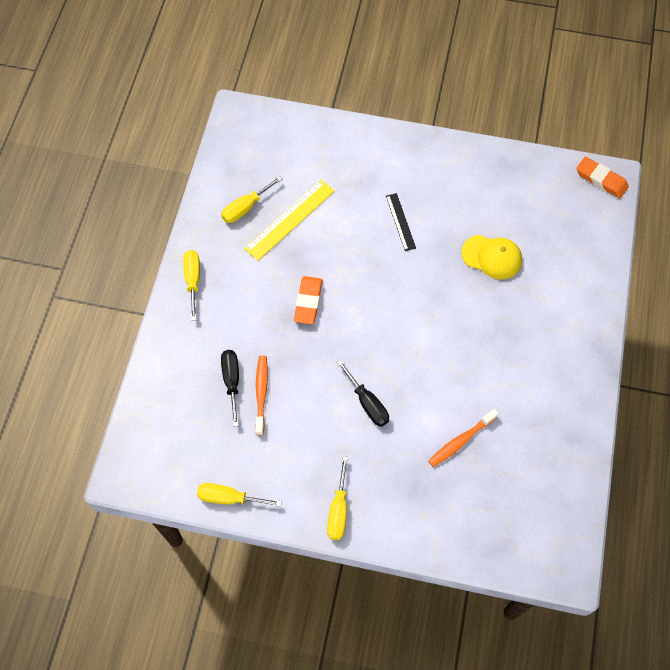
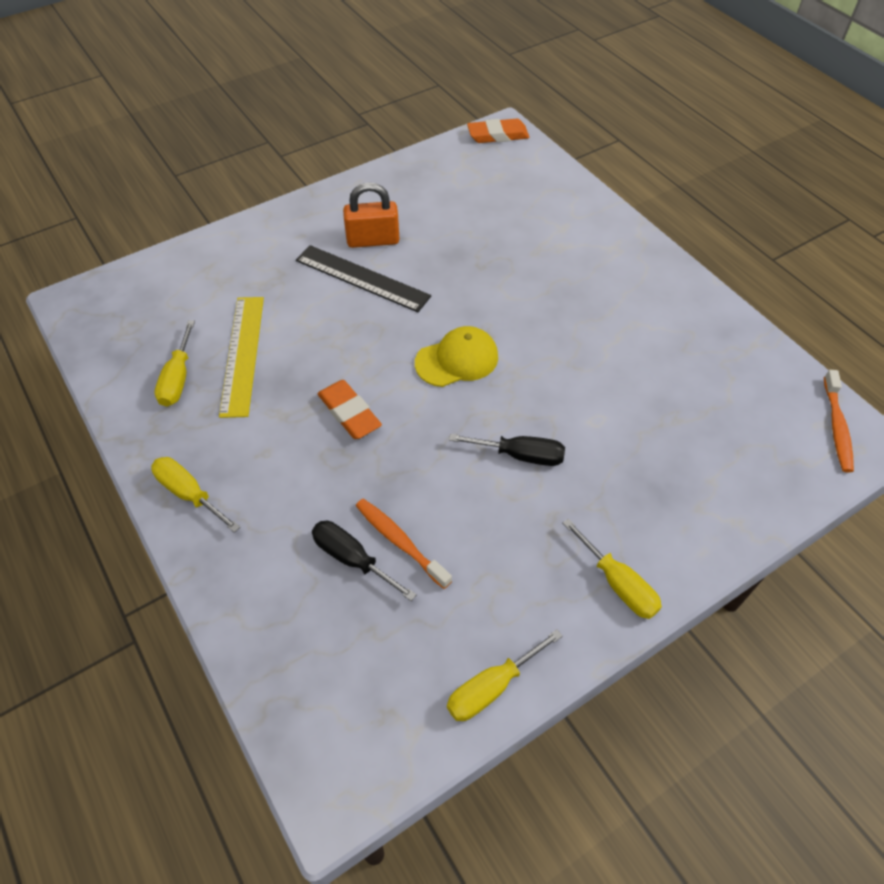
camera: 45 degrees left, 10 degrees down
(400, 222) = (362, 278): black ruler -> black ruler, size x1.66
(434, 199) = (373, 240): none -> orange padlock
(460, 441) = (644, 414): orange toothbrush -> orange toothbrush (836, 427)
(492, 257) = (480, 247): yellow cap -> yellow cap (457, 360)

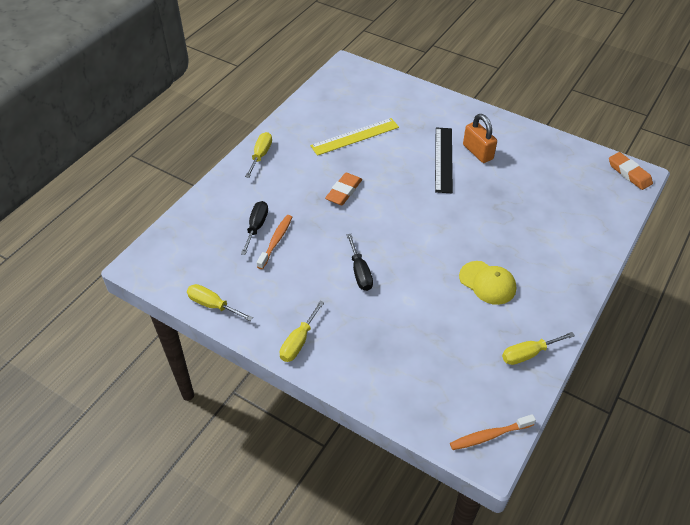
camera: 65 degrees right, 5 degrees down
(178, 378) = (324, 121): yellow screwdriver -> yellow screwdriver (528, 354)
(457, 360) = (411, 222): yellow cap -> yellow cap (487, 283)

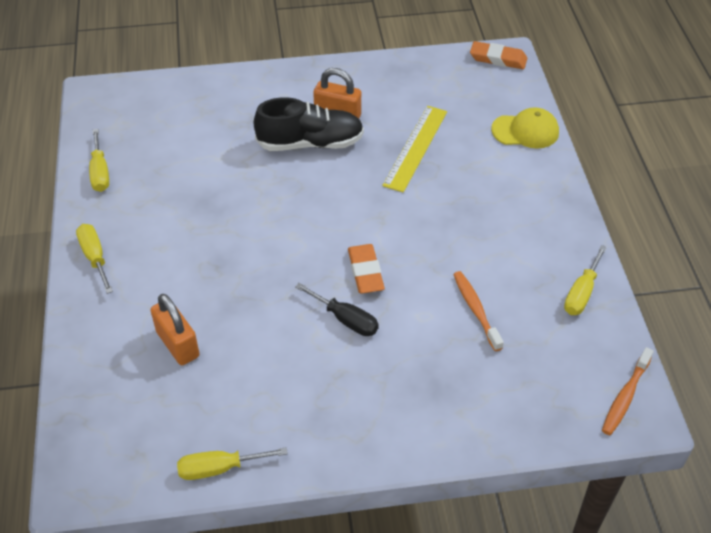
camera: 40 degrees left, 0 degrees up
(256, 227) = (177, 344): black screwdriver -> orange padlock
(276, 241) = (218, 346): orange toothbrush -> orange toothbrush (475, 309)
(298, 342) = (357, 439): yellow screwdriver -> yellow screwdriver (100, 172)
(344, 191) = (238, 241): orange eraser -> orange eraser (365, 272)
(355, 136) = (187, 171): yellow ruler -> yellow ruler (415, 148)
(443, 159) = (310, 143): black ruler -> black shoe
(487, 283) = (479, 247): yellow cap -> yellow cap (525, 131)

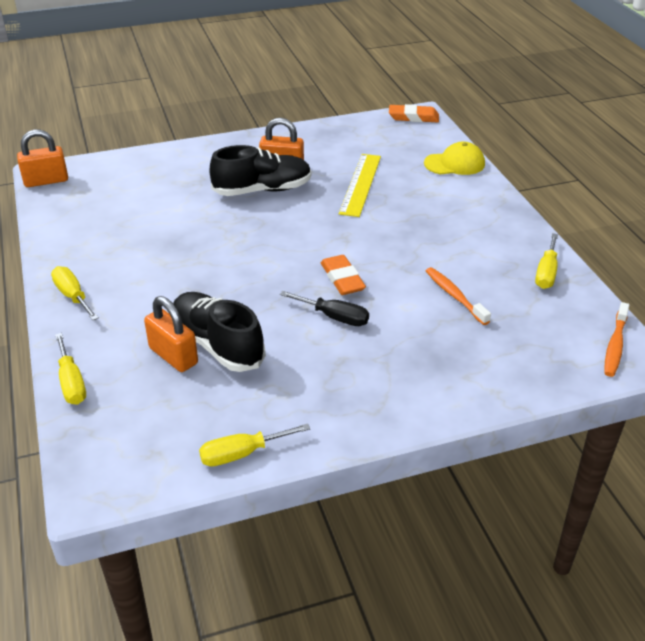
camera: 10 degrees left, 10 degrees down
(93, 104) = (46, 181): none -> orange padlock
(100, 172) = (64, 231): yellow screwdriver -> yellow screwdriver (71, 382)
(223, 337) = (217, 345): none -> black shoe

